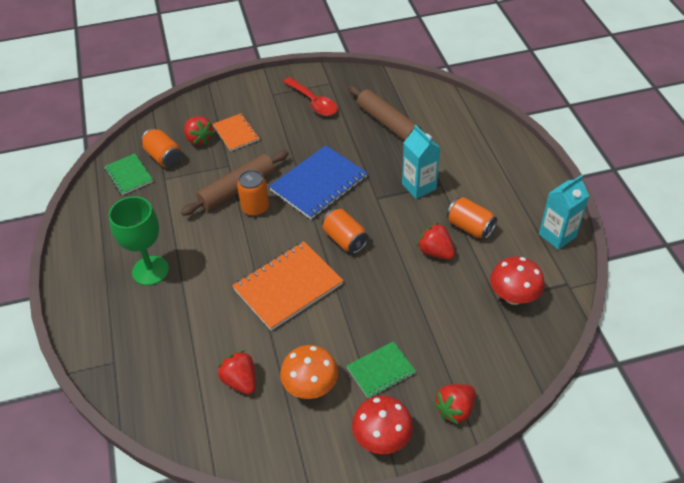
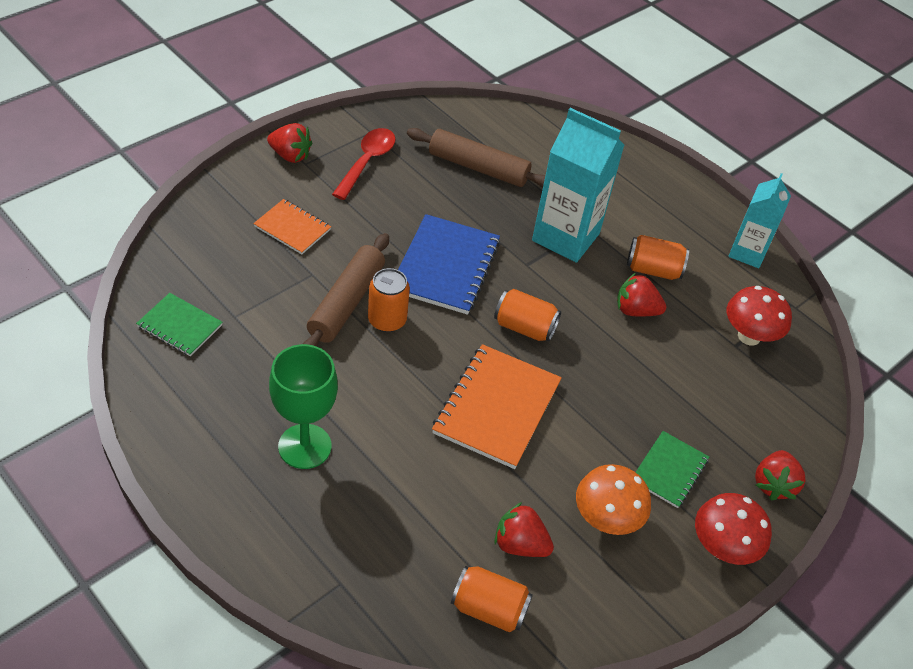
camera: 35 degrees left, 0 degrees up
(164, 157) = (213, 287): orange can -> orange can (489, 609)
(199, 139) = (246, 249): red strawberry -> red strawberry (290, 155)
(313, 102) = (367, 162): red spoon -> red spoon turned 90 degrees counterclockwise
(419, 186) = (565, 237): turquoise carton -> turquoise carton, size x1.58

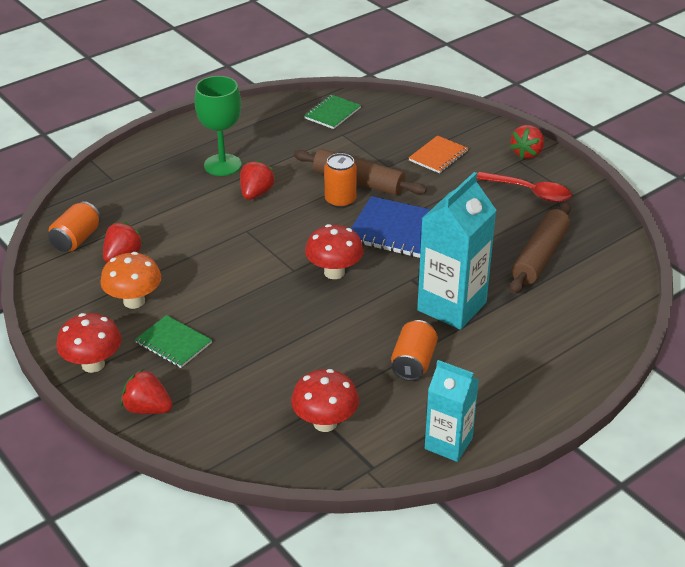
camera: 100 degrees right, 10 degrees down
(496, 408) = (248, 252): orange notebook -> none
(524, 327) = (334, 272): orange can -> red mushroom
(635, 310) = (357, 344): red strawberry -> red strawberry (256, 193)

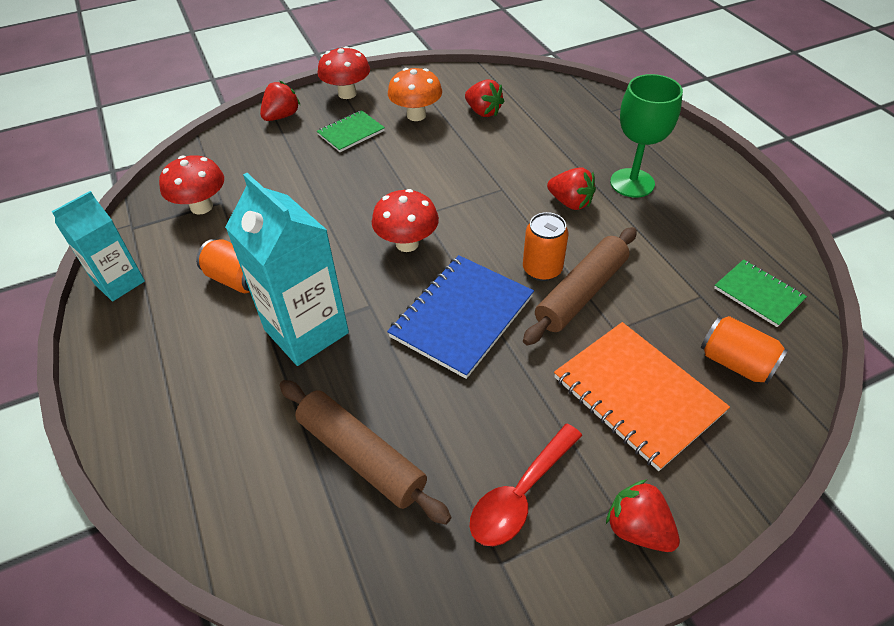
camera: 105 degrees right, 10 degrees up
(76, 239) = (516, 89): orange can -> orange can (735, 362)
(438, 156) = (637, 395): orange notebook -> orange notebook, size x1.73

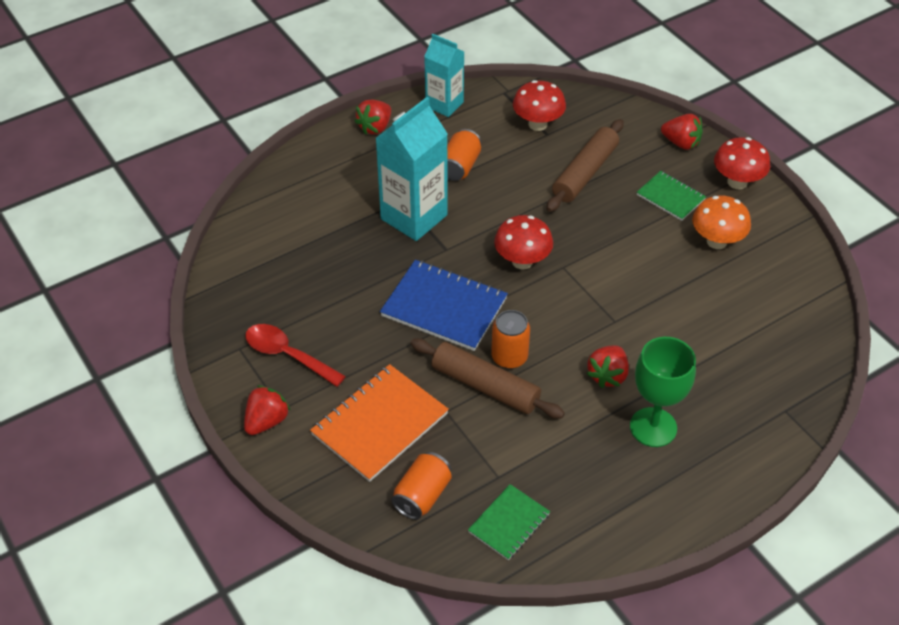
camera: 80 degrees right, 0 degrees up
(361, 456) = (310, 267): brown rolling pin -> brown rolling pin (585, 173)
(483, 112) = (742, 295): red strawberry -> red strawberry (375, 127)

